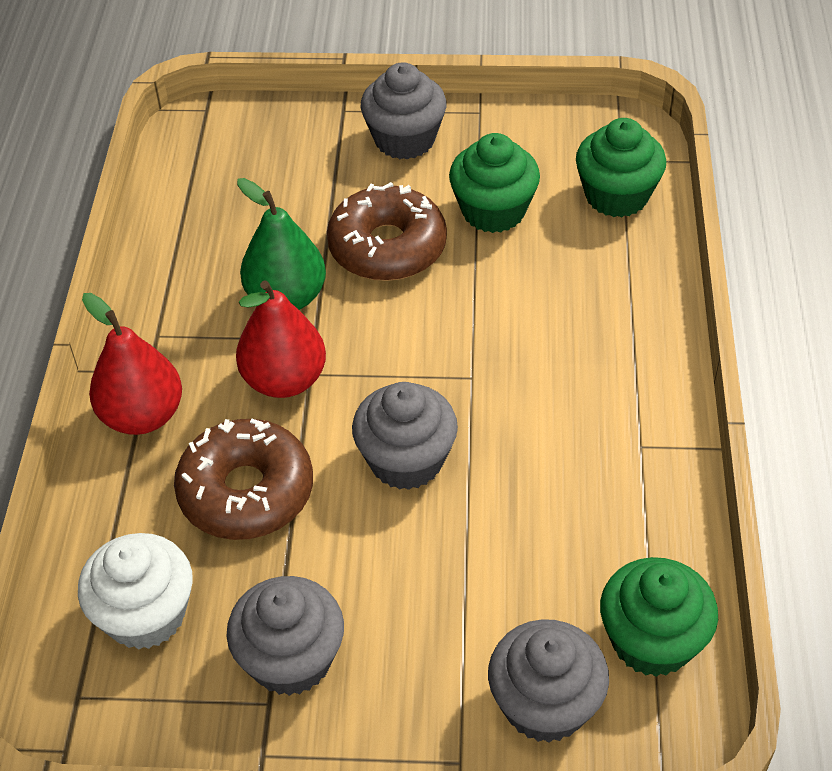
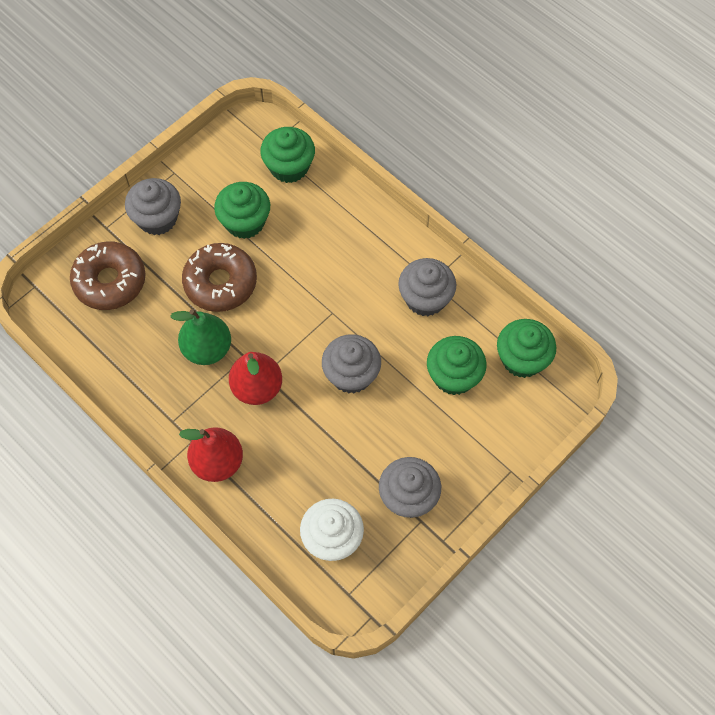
camera: 50 degrees left, 15 degrees up
(246, 491) = (305, 450): brown donut -> brown donut (110, 281)
(531, 576) = (454, 376): none -> green cupcake
(545, 704) = (514, 420): grey cupcake -> grey cupcake (425, 298)

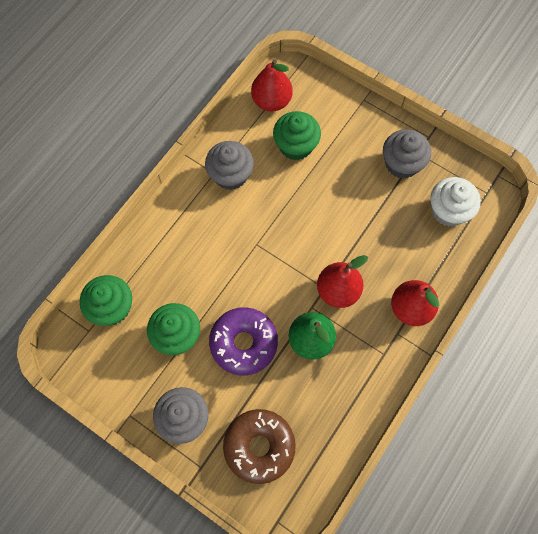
camera: 100 degrees left, 5 degrees up
(220, 283) = (243, 343): brown donut -> purple donut
(351, 374) = (310, 220): grey cupcake -> none
(522, 359) = (271, 101): green cupcake -> red pear

